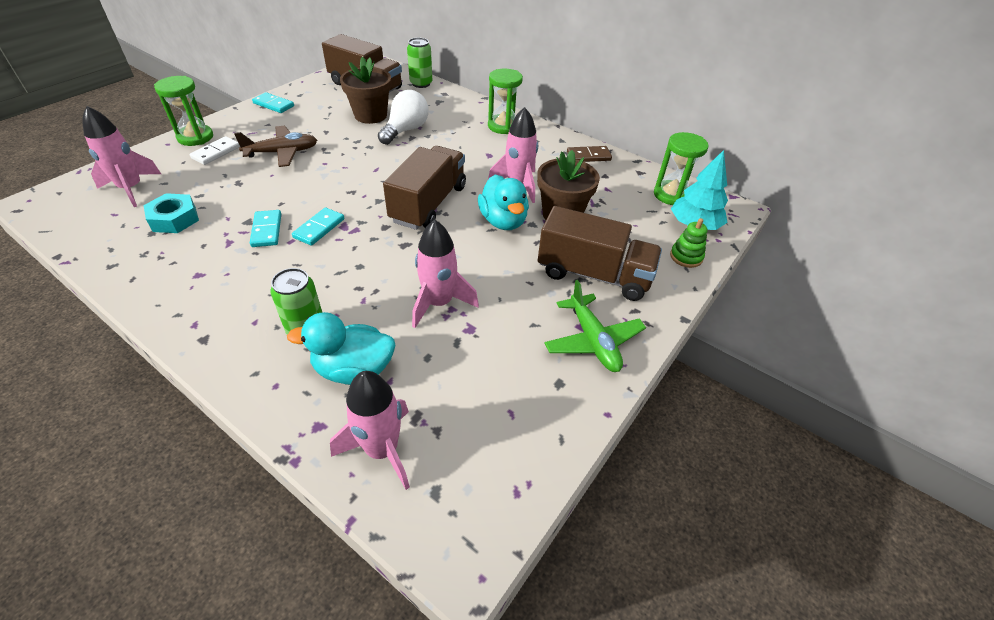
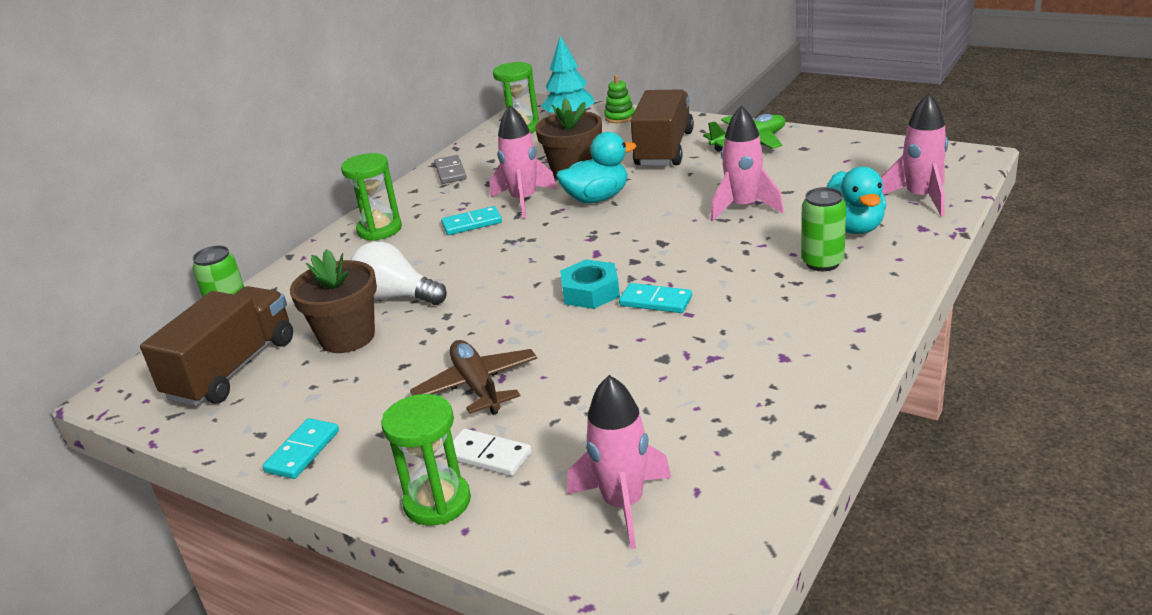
camera: 90 degrees left, 15 degrees down
(174, 219) = (684, 423): turquoise nut -> turquoise nut (590, 292)
(267, 230) = (676, 337): turquoise domino -> turquoise domino (472, 223)
(429, 204) = (578, 244): brown truck -> none
(588, 156) = (450, 172): brown domino -> grey domino

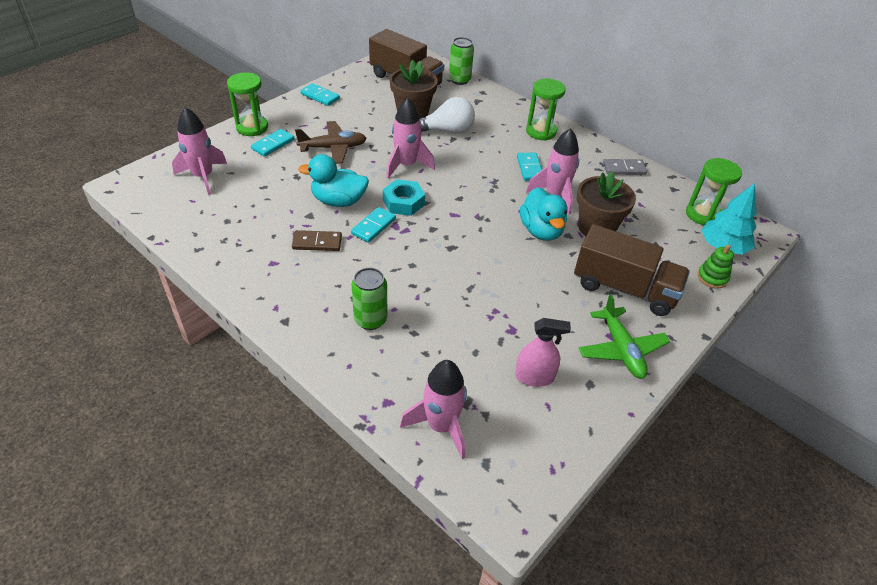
camera: 95 degrees right, 15 degrees up
(395, 297) = (447, 131): white light bulb -> white light bulb turned 45 degrees clockwise
(488, 455) = (273, 144): white domino -> turquoise domino
(717, 334) = (317, 242): none -> brown domino
(743, 207) = (484, 305): pink rocket -> pink rocket (406, 165)
(819, 170) = (534, 377): none -> pink spray bottle
(853, 227) = (413, 358): turquoise duck -> turquoise duck (338, 201)

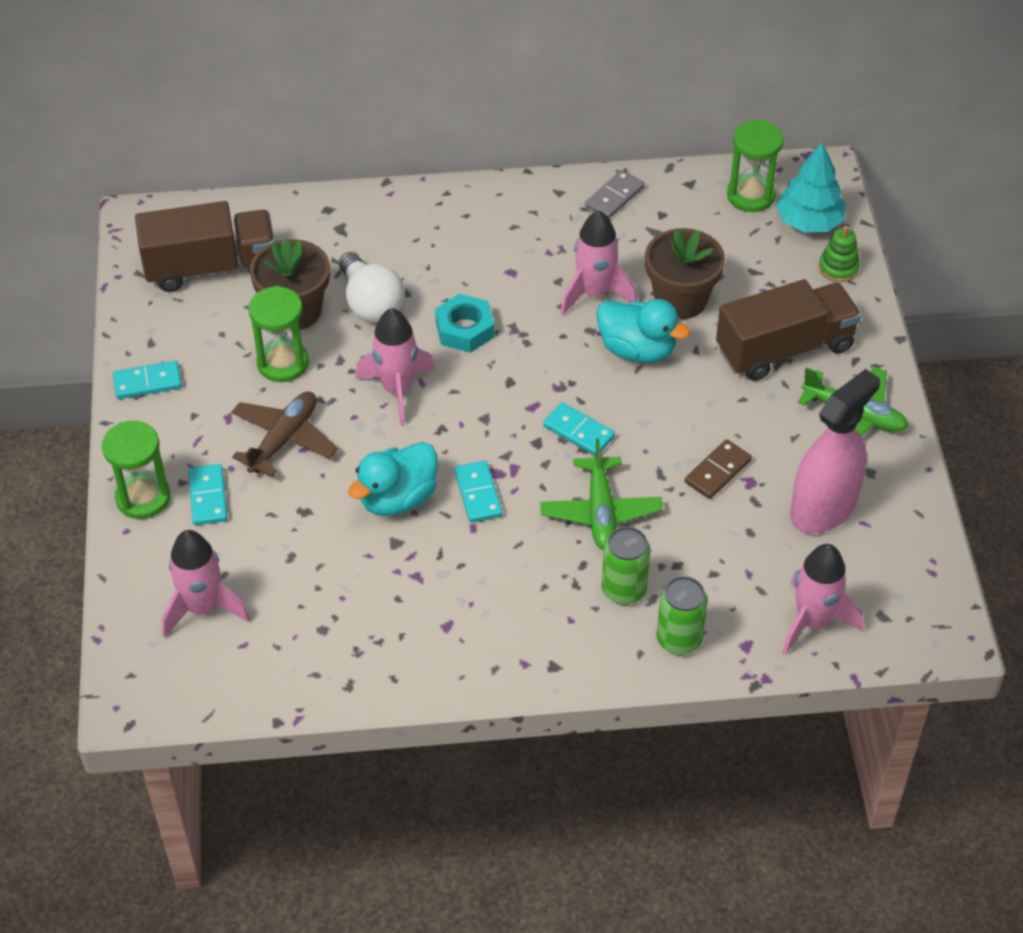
camera: 45 degrees left, 5 degrees up
(317, 242) = (453, 564): brown domino -> brown domino (717, 471)
(403, 202) = (464, 438): turquoise nut -> turquoise nut (464, 329)
(415, 278) = (600, 511): none -> green plane
(447, 131) = (371, 303): white light bulb -> white light bulb turned 120 degrees clockwise
(459, 80) = (274, 213): green can -> green can (679, 639)
(529, 168) = (525, 279): turquoise domino -> turquoise domino (579, 431)
(534, 377) = (823, 508): pink spray bottle -> pink spray bottle, size x1.68
(541, 131) = (470, 216): green hourglass -> green hourglass (283, 363)

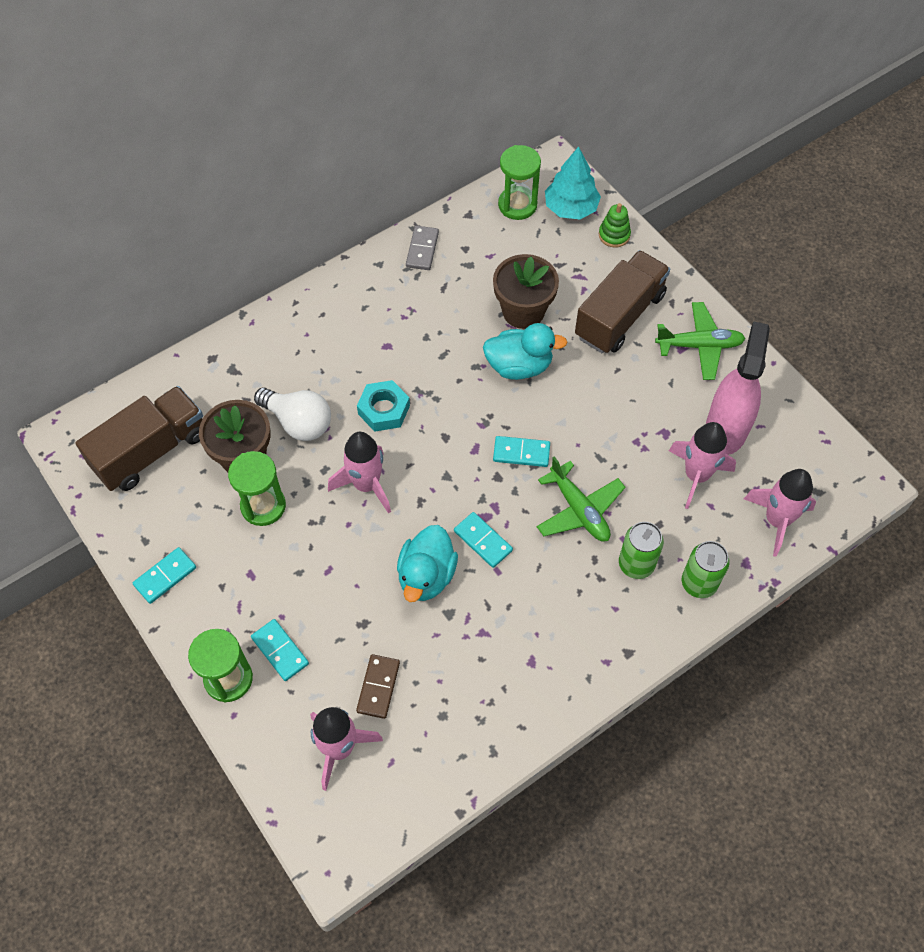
camera: 30 degrees left, 10 degrees up
(284, 439) = (307, 571): brown plane -> none
(595, 293) = (459, 334): pink rocket -> pink rocket (696, 476)
(717, 471) = (638, 436): brown domino -> brown domino (378, 687)

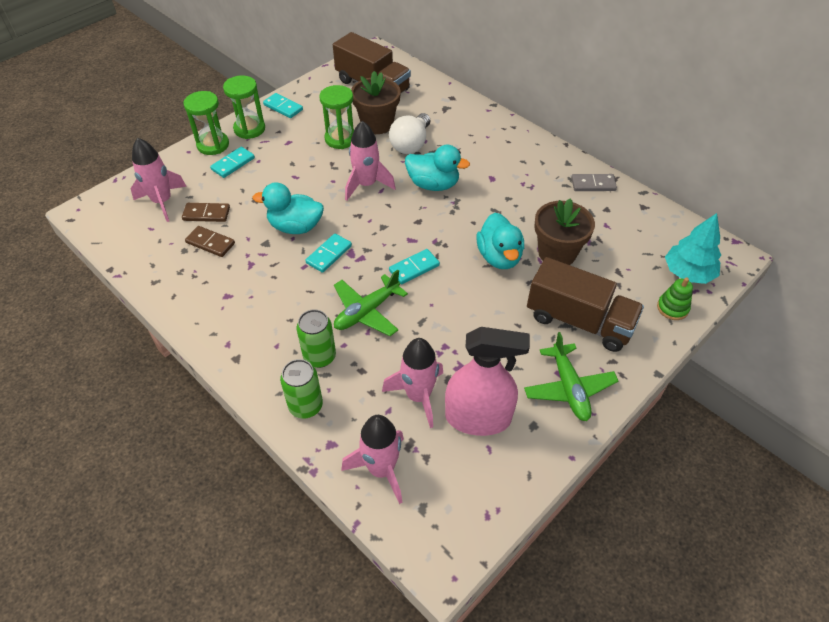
camera: 80 degrees right, 10 degrees down
(384, 410) = (433, 184): turquoise nut -> turquoise duck
(436, 681) = (210, 243): none -> brown domino
(517, 205) = (671, 236): green hourglass -> green hourglass (249, 129)
(521, 453) = (414, 268): turquoise domino -> turquoise domino turned 60 degrees clockwise

